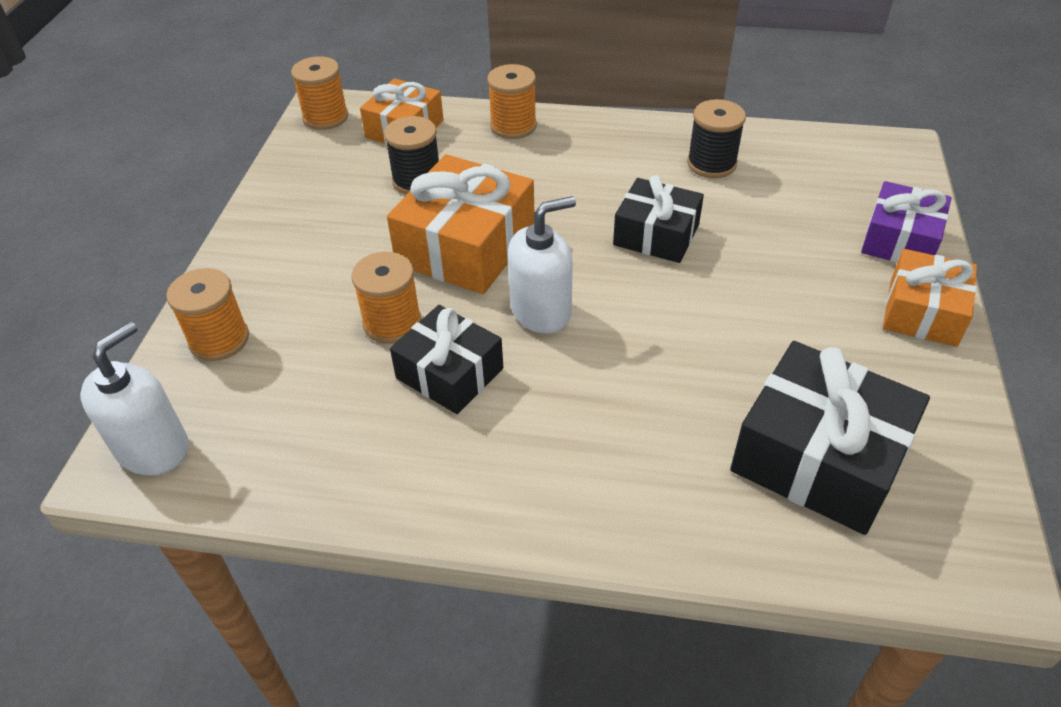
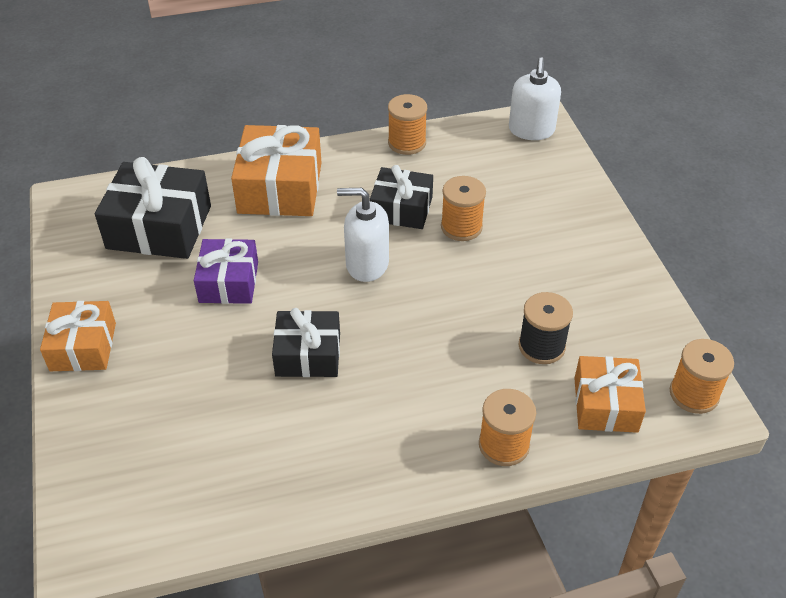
camera: 155 degrees right, 0 degrees up
(219, 340) = (559, 186): orange spool -> orange spool (407, 143)
(466, 246) = (453, 297): orange gift -> orange gift (280, 187)
(541, 311) = (367, 264): white soap dispenser -> white soap dispenser turned 60 degrees clockwise
(711, 164) = (282, 457): black spool -> none
(900, 240) = (95, 415): purple gift -> purple gift (228, 282)

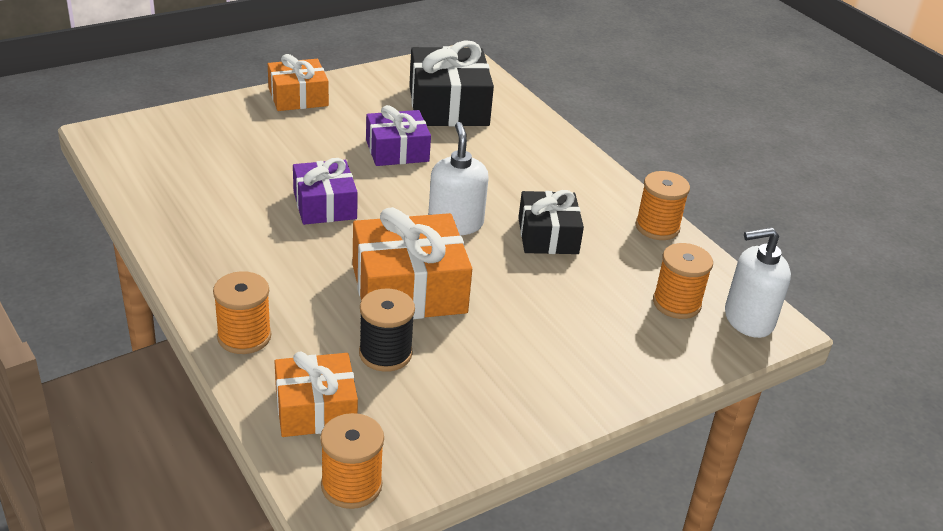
camera: 70 degrees right, 10 degrees down
(280, 187) = (536, 158): orange gift -> orange gift (409, 289)
(308, 354) = (325, 205): black gift -> purple gift
(461, 227) = (542, 279): orange spool -> orange spool (676, 303)

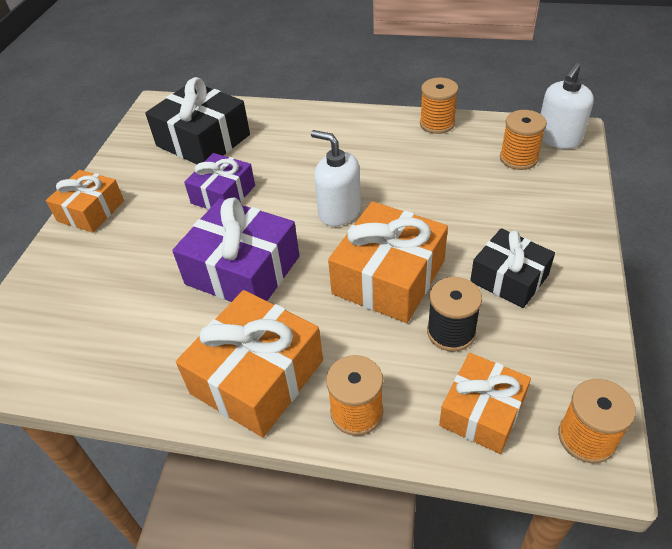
camera: 40 degrees left, 10 degrees up
(225, 268) = (257, 377): none -> orange gift
(325, 205) = (243, 270): purple gift -> purple gift, size x1.56
(548, 236) = (398, 175): black gift -> black gift (509, 278)

